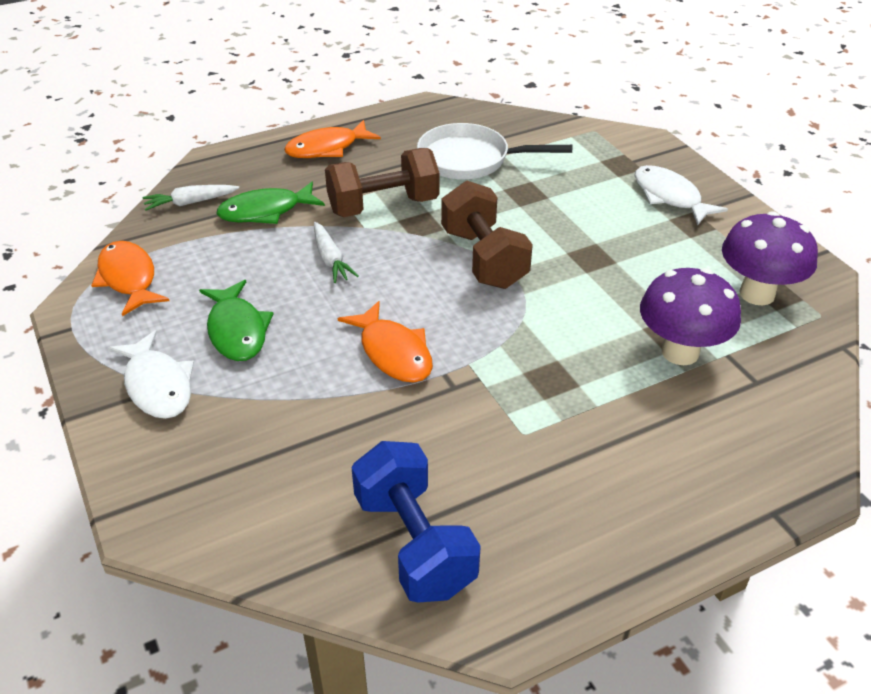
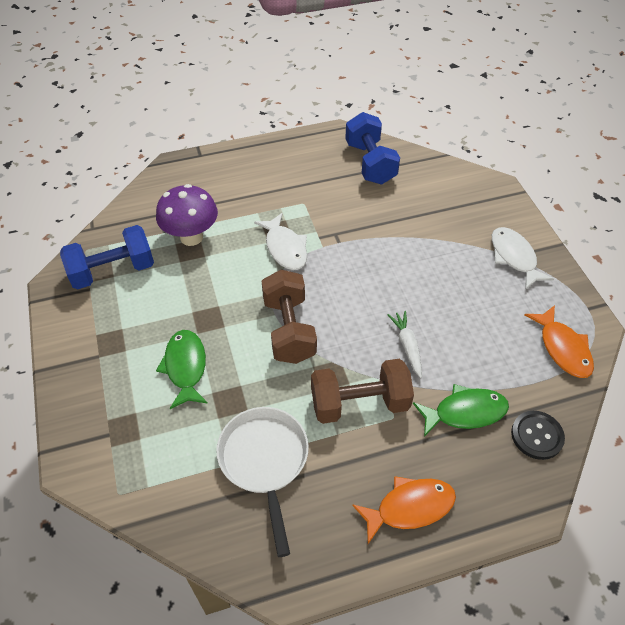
camera: 170 degrees left, 10 degrees up
(190, 203) = (537, 436): white carrot -> black button
(237, 330) = (471, 290): green fish -> green fish (185, 367)
(393, 352) = (368, 260): orange fish -> none
(470, 159) = (265, 461): white pan -> white pan turned 120 degrees counterclockwise
(670, 197) = (107, 377): white fish -> white fish (285, 248)
(757, 294) = (113, 271): purple mushroom -> blue dumbbell

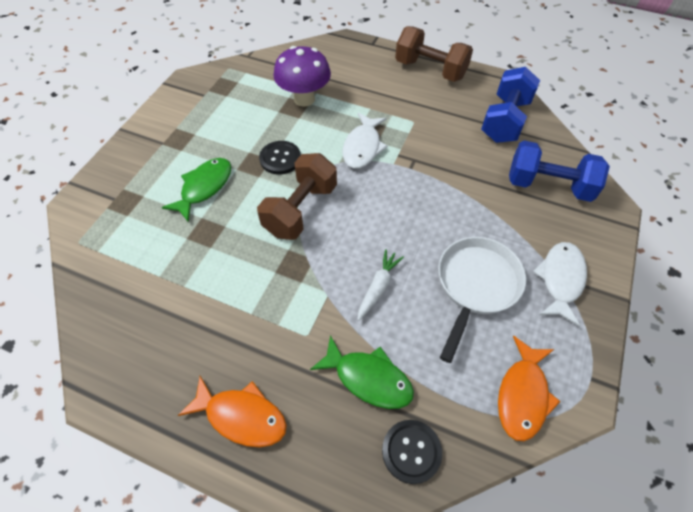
camera: 40 degrees right, 5 degrees up
(113, 271) = (229, 92): blue dumbbell -> blue dumbbell (548, 185)
(226, 300) = (280, 158): none -> black button
(265, 461) = (182, 293): white pan -> white pan (476, 286)
(359, 403) = (292, 303): brown dumbbell -> brown dumbbell (430, 70)

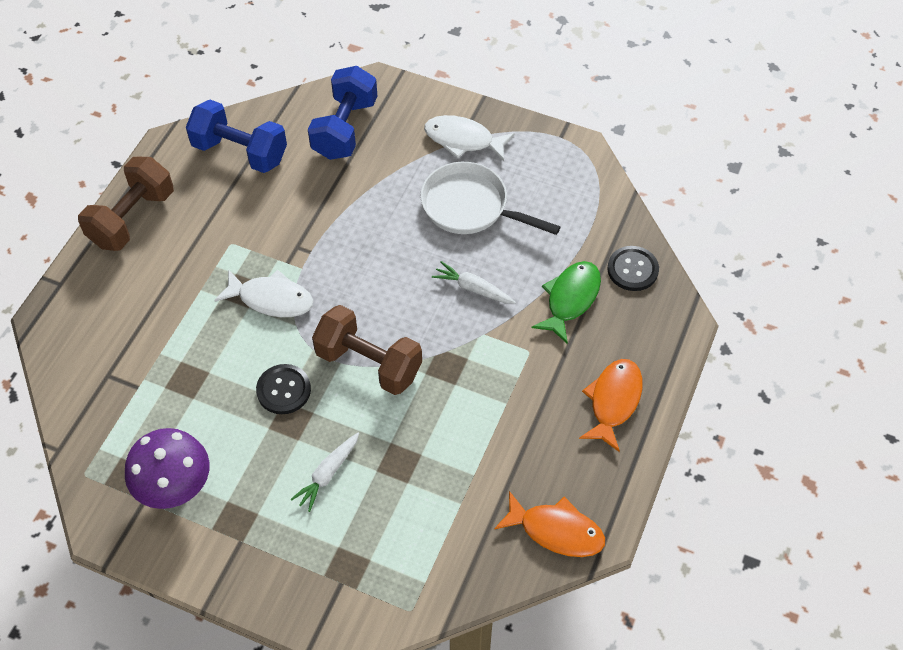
camera: 90 degrees left, 0 degrees up
(204, 187) = (328, 474): green fish -> white carrot
(304, 99) = (171, 367): purple mushroom -> purple mushroom (175, 488)
(522, 395) = (578, 186): orange fish -> orange fish (556, 531)

